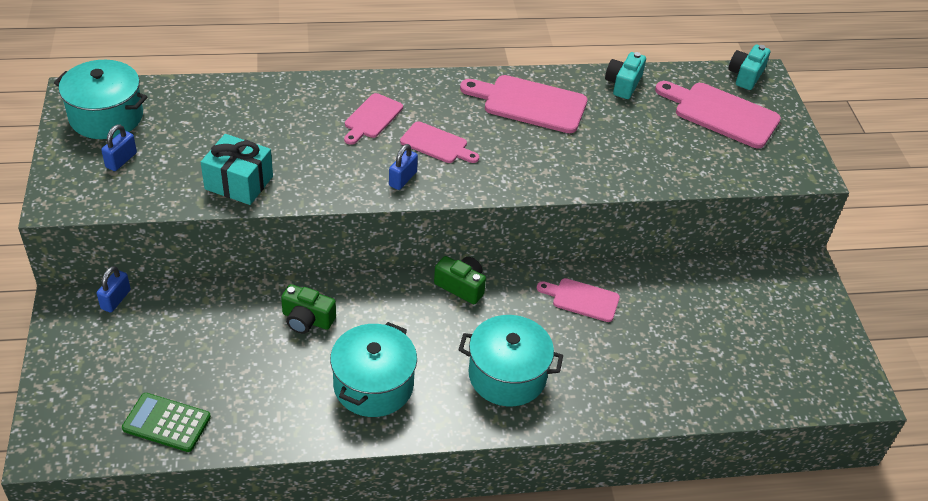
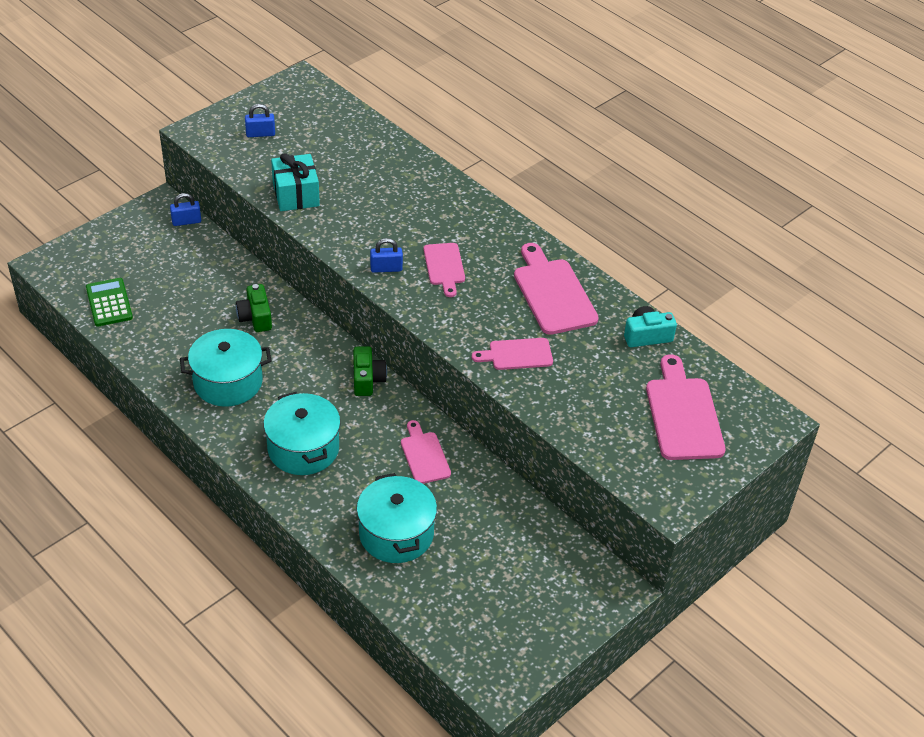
camera: 55 degrees right, 0 degrees up
(106, 116) = (294, 104): turquoise pot -> turquoise pot (396, 534)
(372, 118) = (434, 220): pink cutting board -> pink cutting board (517, 354)
(745, 75) = (760, 409): turquoise camera -> none

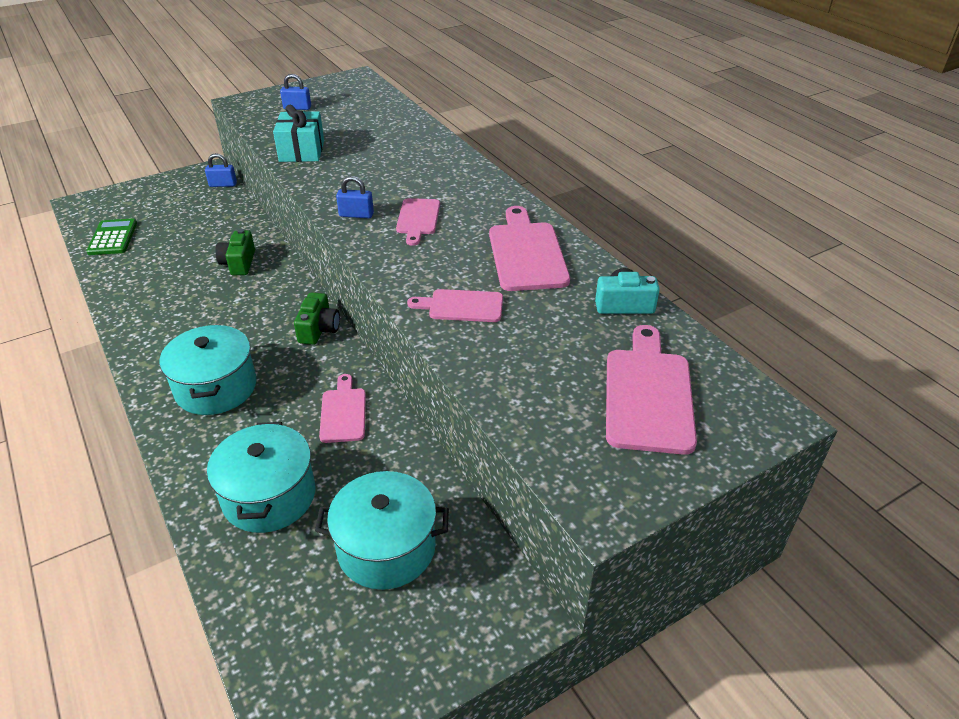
camera: 15 degrees right, 5 degrees down
(228, 382) = (178, 315): turquoise pot -> turquoise pot (386, 548)

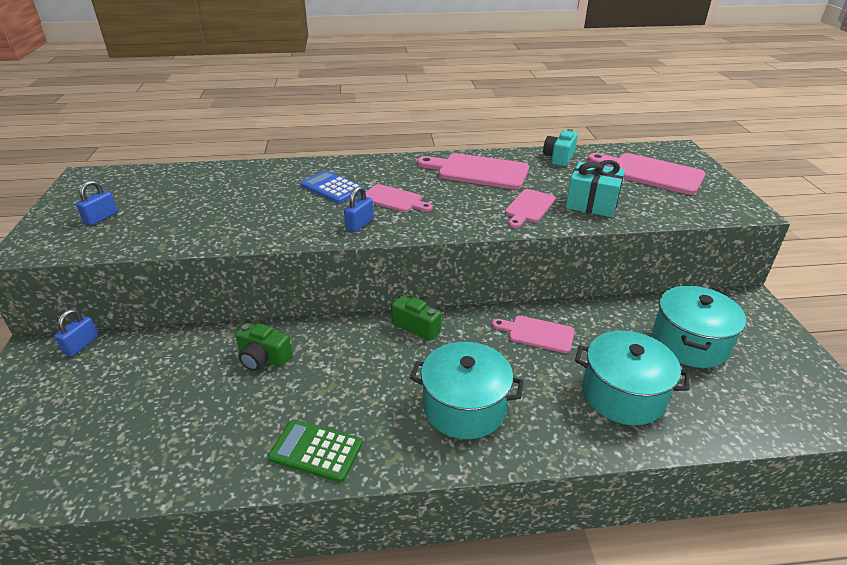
camera: 65 degrees left, 5 degrees down
(113, 238) = (87, 465): green calculator -> green calculator (316, 451)
(301, 151) = (204, 231): turquoise gift -> turquoise gift (592, 203)
(417, 181) = (332, 188): none -> blue calculator

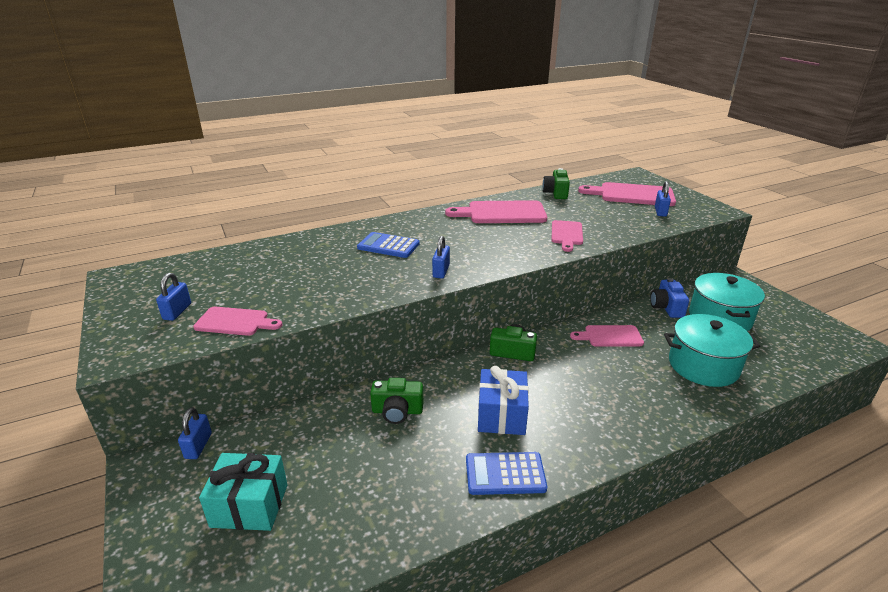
camera: 20 degrees left, 5 degrees down
(316, 451) = (505, 474): green calculator -> blue calculator
(358, 389) = (501, 415): none -> blue gift
(394, 199) = (452, 246): pink cutting board -> pink cutting board (235, 322)
(464, 407) = (598, 405): turquoise pot -> none
(559, 157) = (556, 193): turquoise camera -> green camera
(592, 203) = (610, 223): turquoise gift -> turquoise gift (249, 505)
(631, 315) = (666, 307): none -> blue camera
(667, 199) = (660, 212): none -> blue padlock

